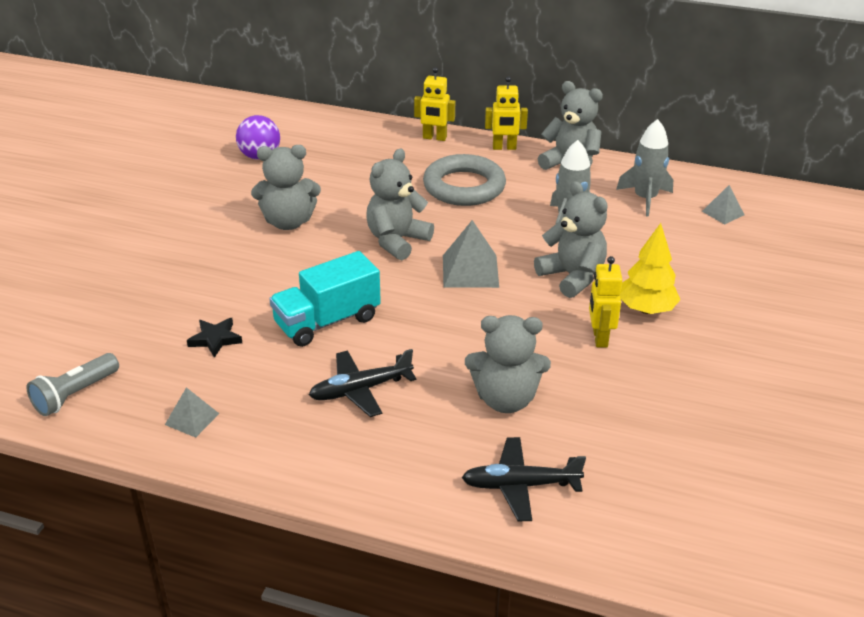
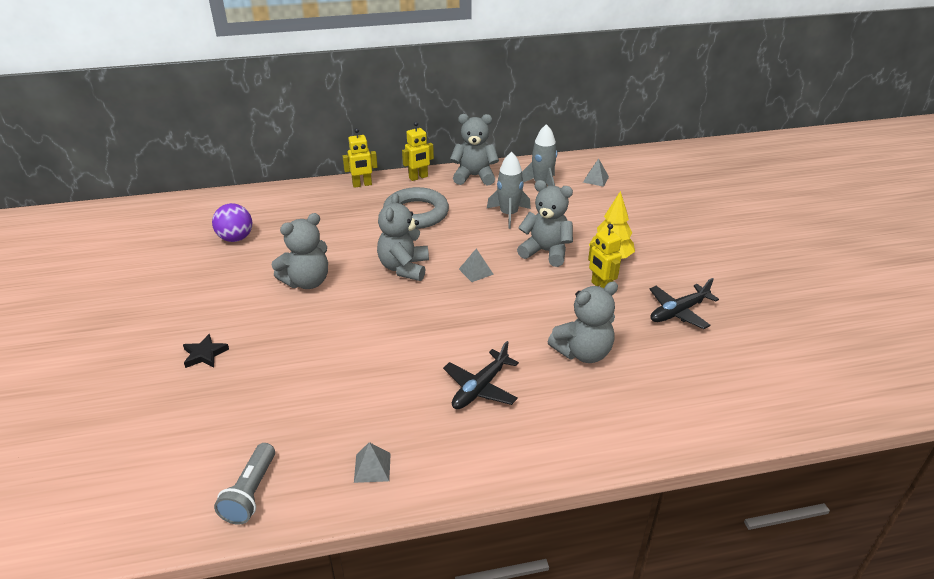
camera: 30 degrees left, 0 degrees up
(215, 339) = (332, 395): black star -> black star (204, 354)
(327, 321) = (408, 346): turquoise truck -> none
(470, 271) = (476, 271): grey pyramid -> grey pyramid, size x0.59
(520, 485) = (647, 408): black plane -> black plane (678, 312)

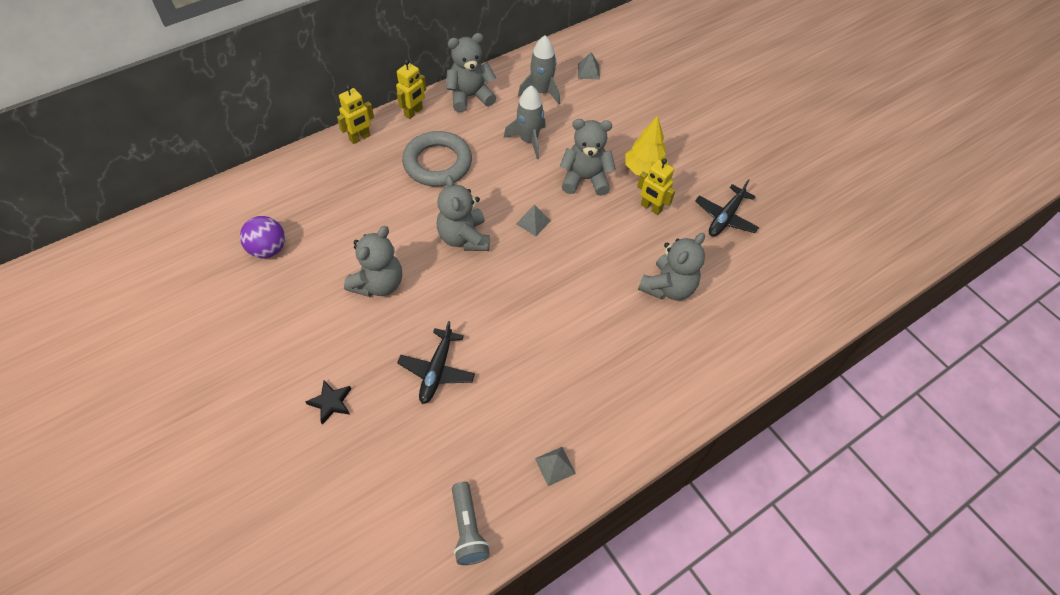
camera: 25 degrees left, 20 degrees up
(480, 388) = (602, 354): black plane -> black plane (437, 371)

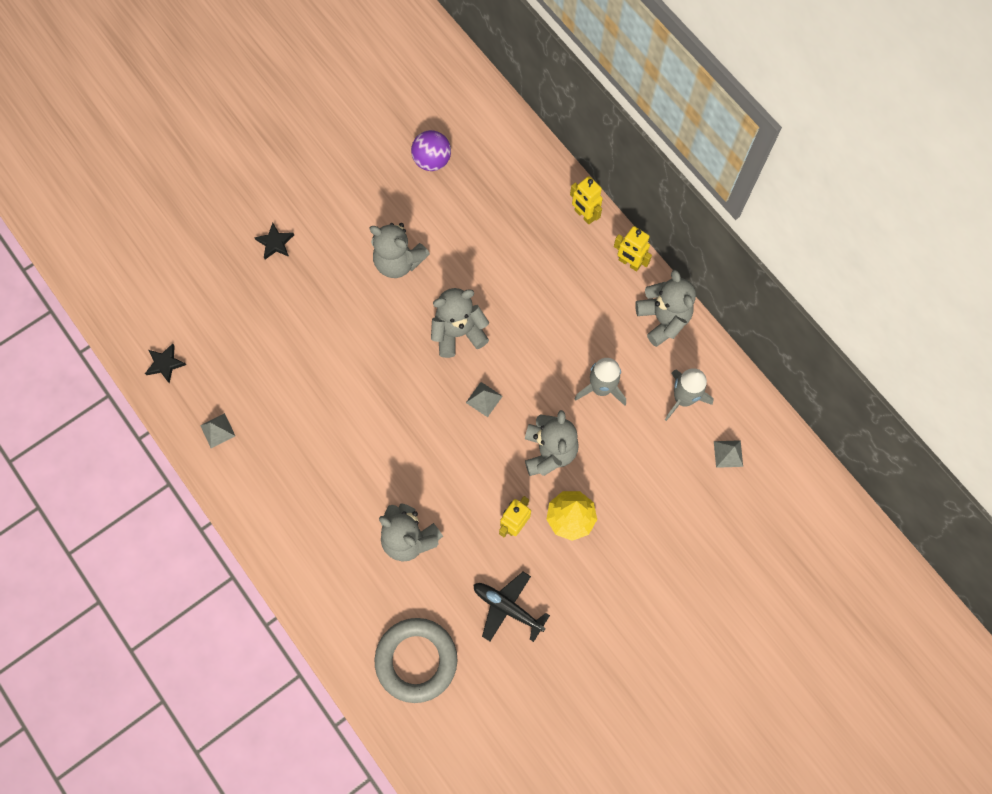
camera: 90 degrees right, 15 degrees up
(437, 163) = (556, 296): grey ring -> grey ring (416, 660)
(437, 371) = (307, 324): black plane -> none
(468, 529) = (165, 364): grey flashlight -> black star

